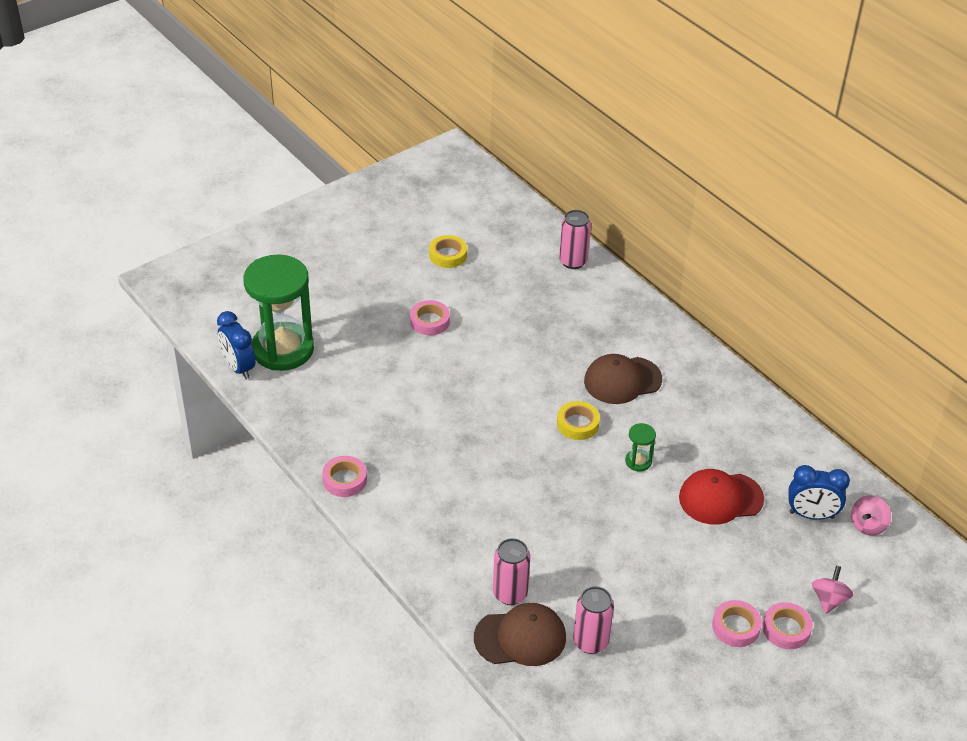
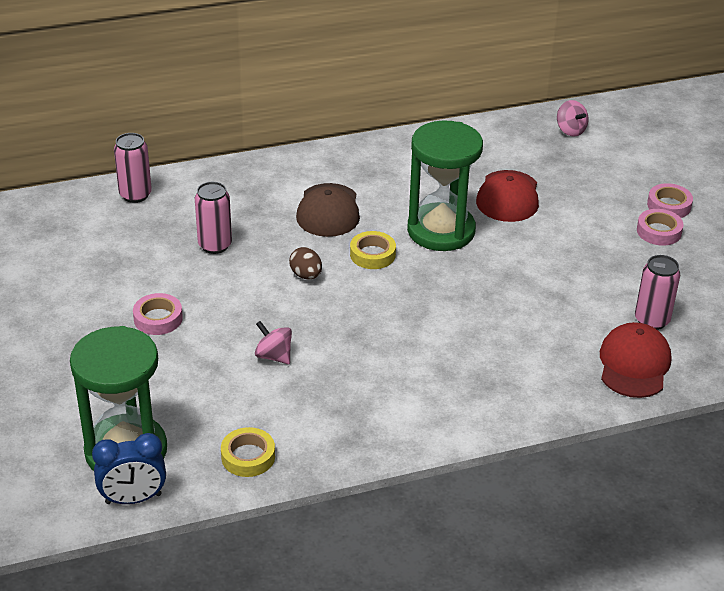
camera: 70 degrees left, 5 degrees down
(344, 480) = (370, 443): pink tape -> none
(448, 255) = (58, 278): yellow tape -> yellow tape (248, 457)
(510, 594) = (577, 357): pink can -> pink can (215, 245)
(520, 637) = (634, 364): brown cap -> red cap
(526, 390) = (306, 275): none -> brown egg
(638, 461) = (441, 231): green hourglass -> green hourglass, size x2.48
(811, 515) = (548, 154): blue clock -> none
(829, 600) = (644, 174): pink spinning top -> pink spinning top (274, 356)

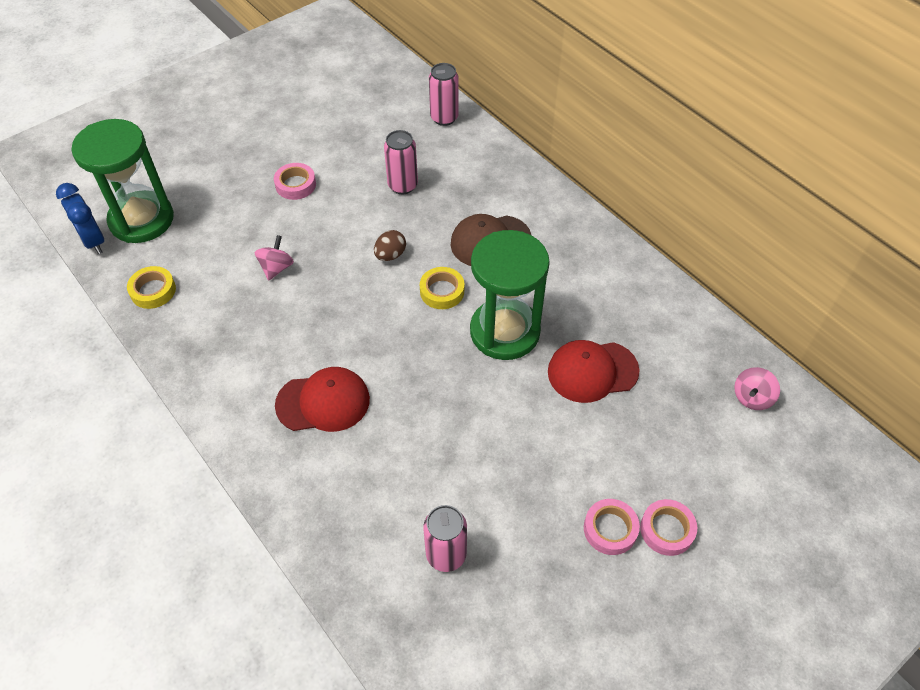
camera: 70 degrees right, 15 degrees up
(634, 364) = (367, 552): red cap -> red cap (323, 402)

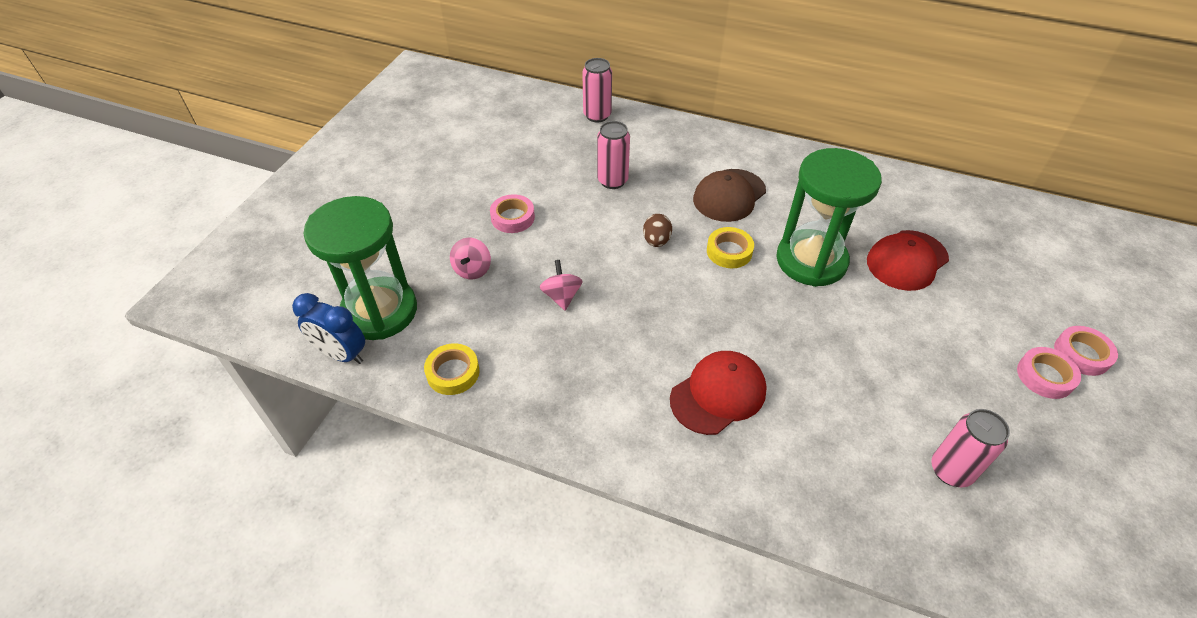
camera: 30 degrees left, 5 degrees down
(752, 397) = (1031, 226): pink spinning top -> pink spinning top (472, 270)

